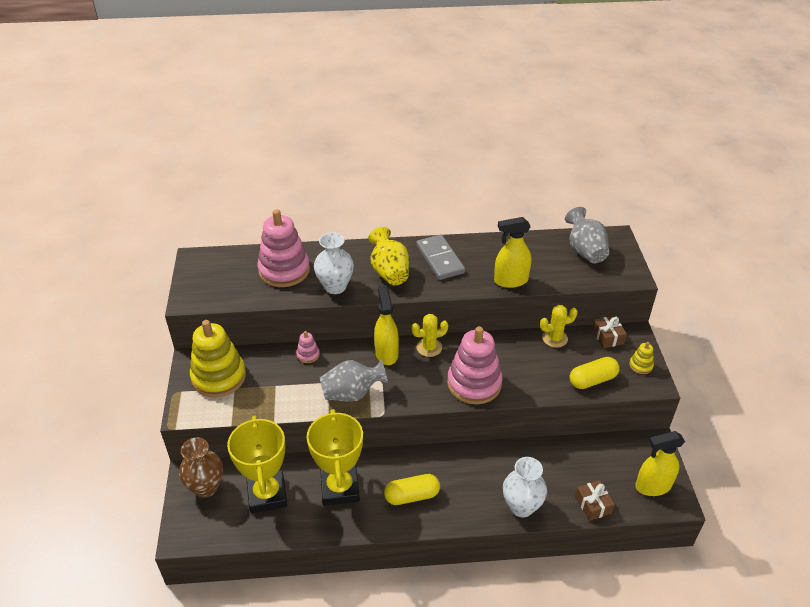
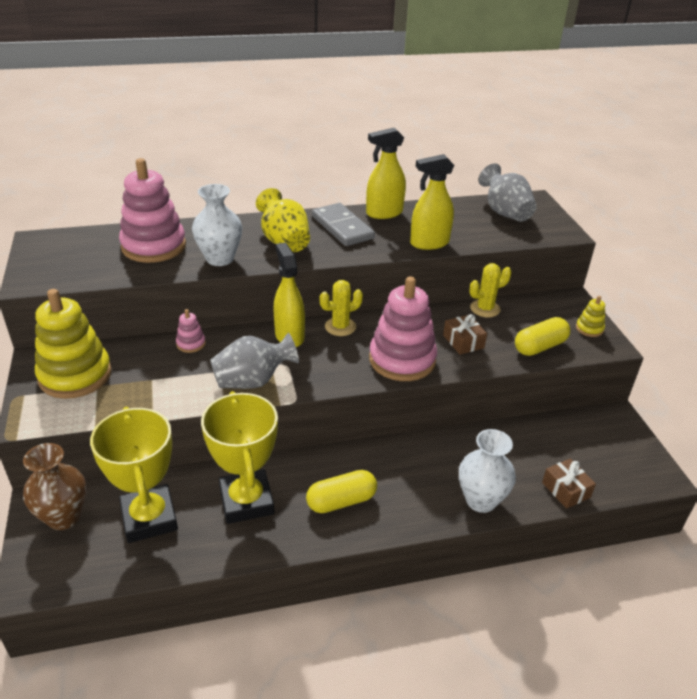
camera: 10 degrees left, 5 degrees down
(607, 337) = (544, 304): brown gift -> brown gift (463, 341)
(652, 486) = (629, 463): yellow spray bottle -> yellow spray bottle (384, 213)

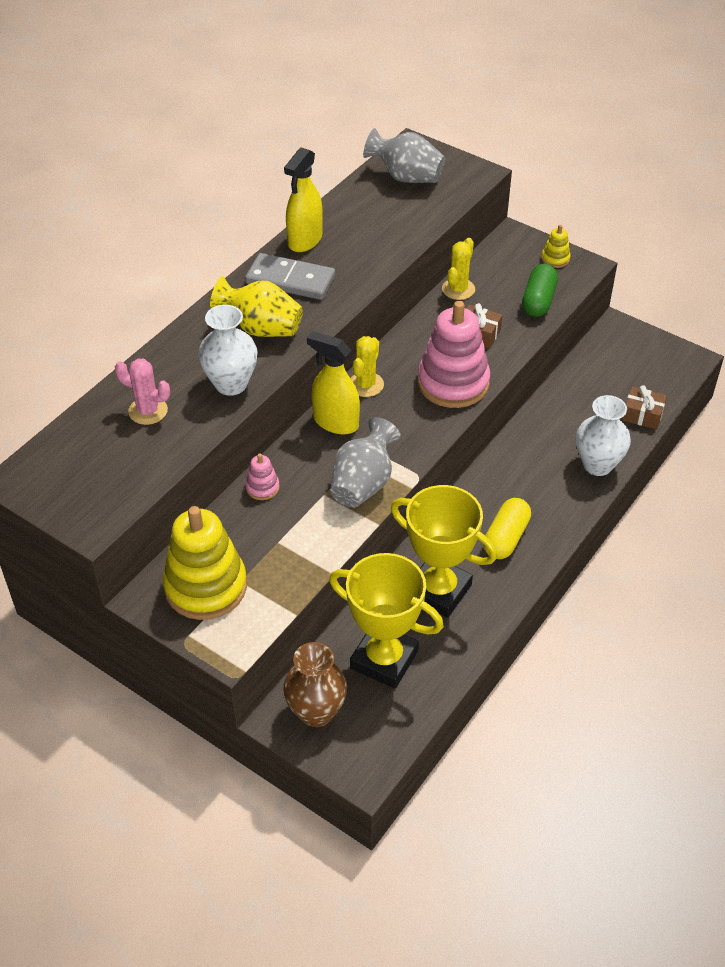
camera: 40 degrees left, 10 degrees up
(154, 246) = (148, 411): pink stacking toy -> pink cactus
(429, 243) = (386, 252): yellow spray bottle -> none
(540, 347) = (538, 301): yellow capsule -> green capsule

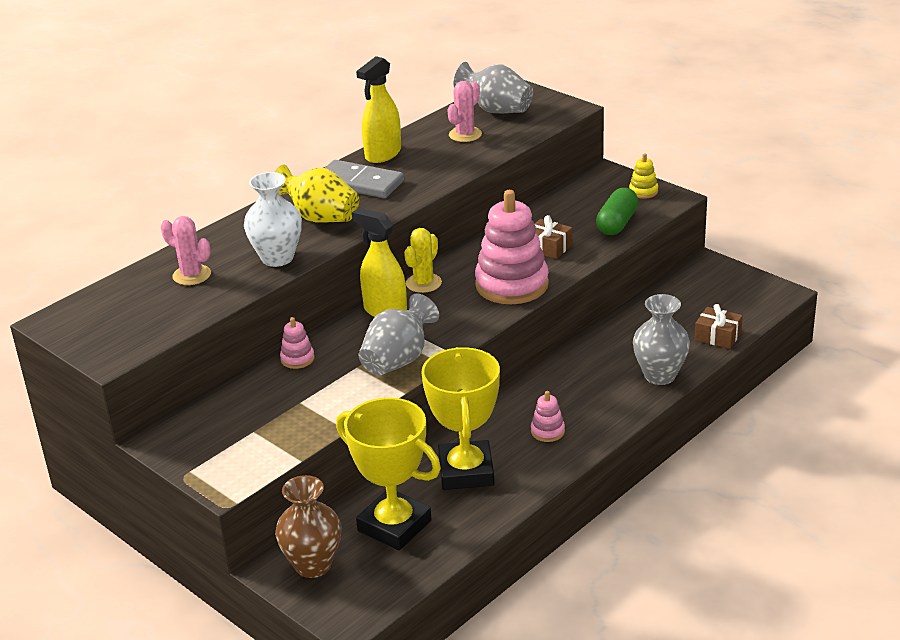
camera: 10 degrees right, 15 degrees down
(205, 586) = (218, 433): yellow stacking toy -> none
(382, 211) = (465, 134): none -> pink cactus
(438, 590) = (466, 471): yellow trophy -> yellow trophy turned 45 degrees clockwise
(458, 289) = (538, 212): yellow cactus -> none
(506, 538) = (547, 431): yellow capsule -> pink stacking toy
(597, 465) = (660, 375): white vase -> grey vase

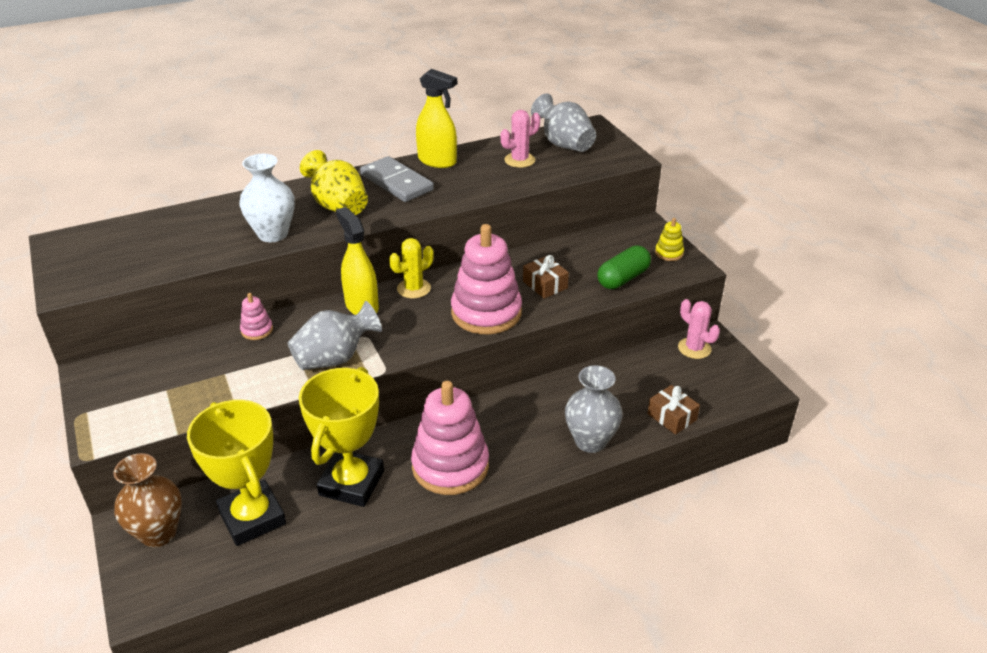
camera: 20 degrees right, 5 degrees up
(192, 275) = (195, 230): pink cactus -> pink cactus (694, 348)
(383, 154) = (437, 161): yellow spray bottle -> yellow spray bottle turned 120 degrees counterclockwise
(547, 431) = (450, 466): pink stacking toy -> pink stacking toy, size x2.30

